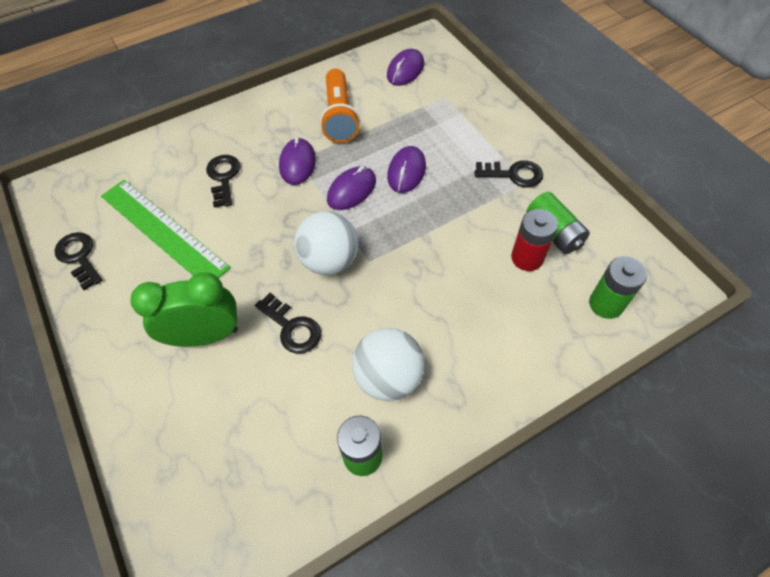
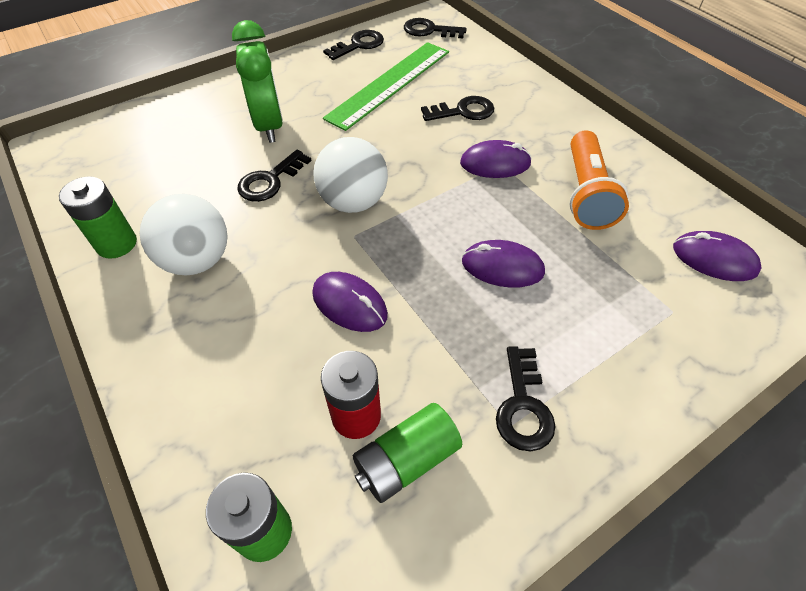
camera: 85 degrees right, 5 degrees down
(76, 193) = (429, 30): none -> black key
(339, 117) = (586, 193): orange flashlight -> orange flashlight turned 75 degrees counterclockwise
(351, 190) = (460, 213): purple mouse -> purple mouse (349, 304)

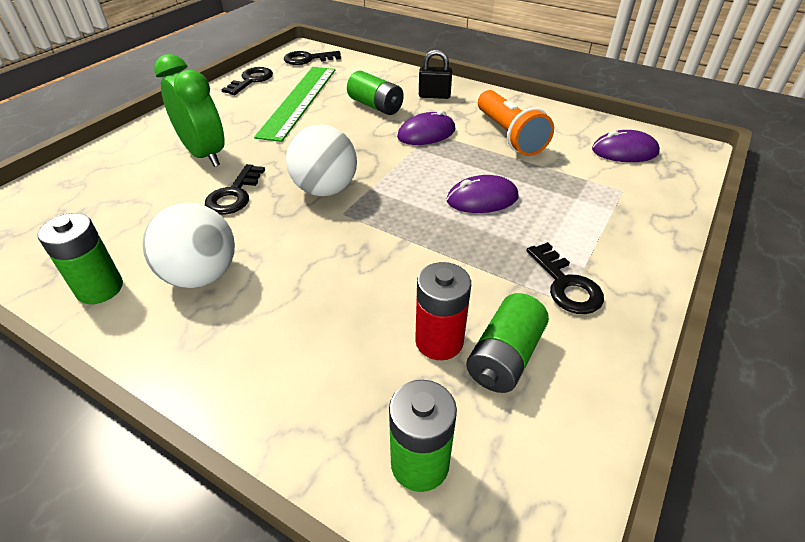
camera: 25 degrees left, 10 degrees down
(349, 304) = (374, 263): purple mouse -> none
(463, 111) = (375, 106): black key -> green battery
(535, 115) = (434, 96): none -> black padlock

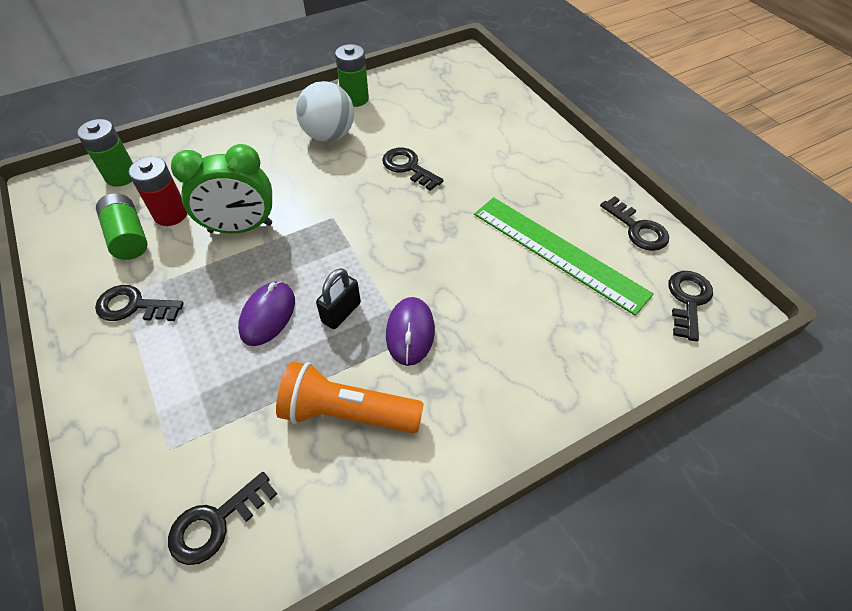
camera: 120 degrees right, 10 degrees up
(205, 154) = (484, 164): green clock -> green clock (240, 228)
(325, 189) = (372, 218): white ball -> none
(375, 106) = (505, 315): green battery -> none
(434, 96) = (498, 391): black padlock -> black padlock (341, 312)
(624, 151) = (215, 523): purple mouse -> black key

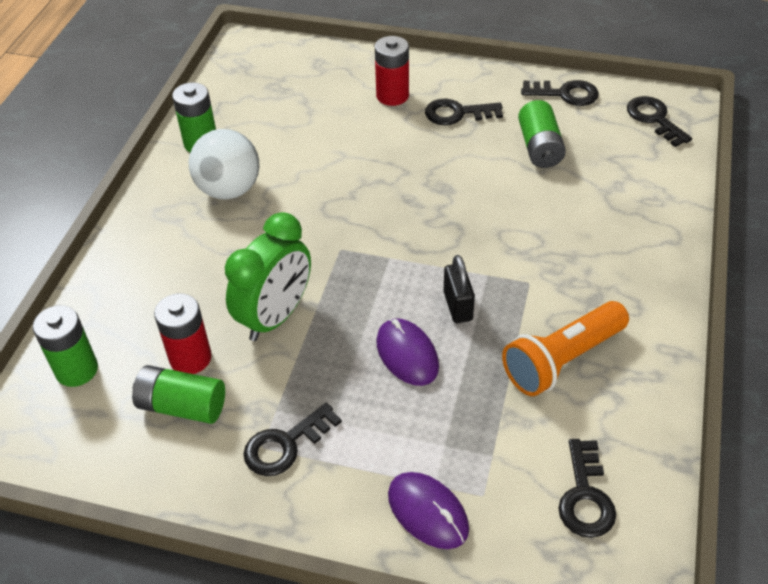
camera: 45 degrees left, 5 degrees down
(408, 167) = (340, 166): black key -> black key (457, 113)
(410, 332) = (524, 277): purple mouse -> purple mouse (428, 512)
(507, 145) = (392, 96): none -> red battery
(558, 252) = (539, 147): green ruler -> green battery

